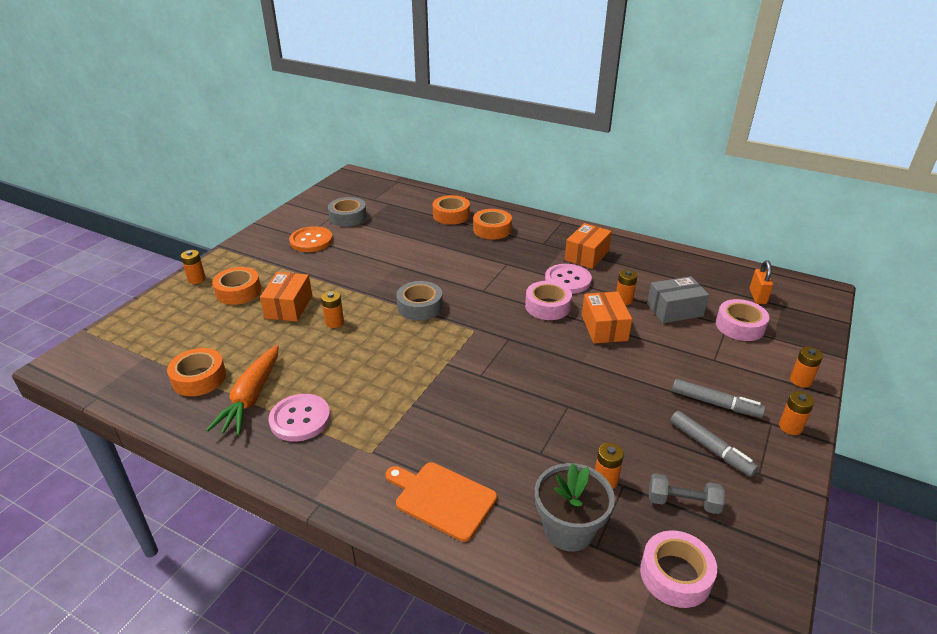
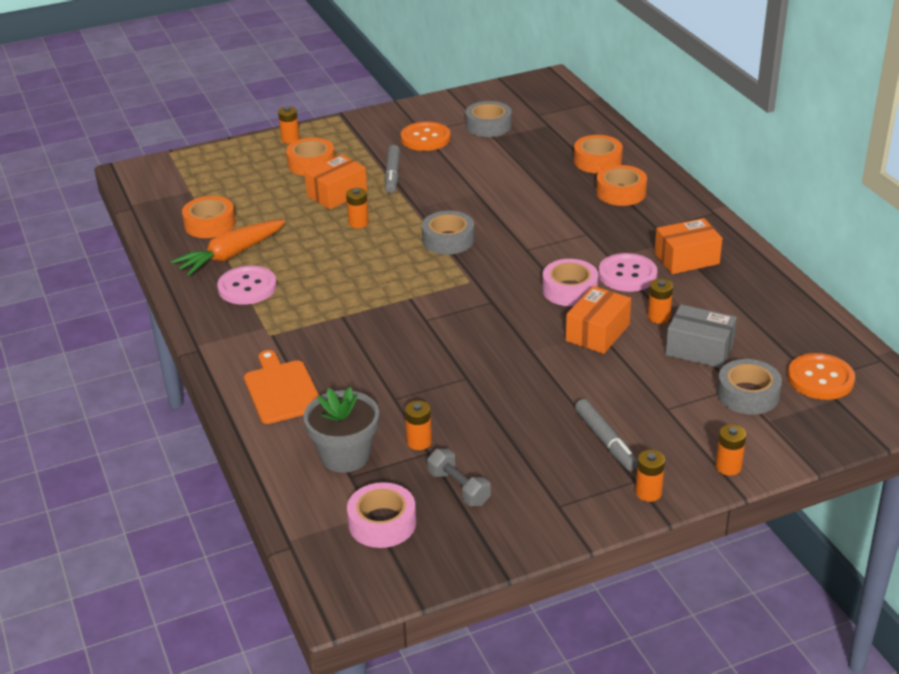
camera: 40 degrees right, 0 degrees up
(710, 448) = (544, 468): grey marker -> grey marker (392, 174)
(740, 326) = (747, 394): pink tape -> grey tape
(757, 297) = (820, 379): orange padlock -> orange button

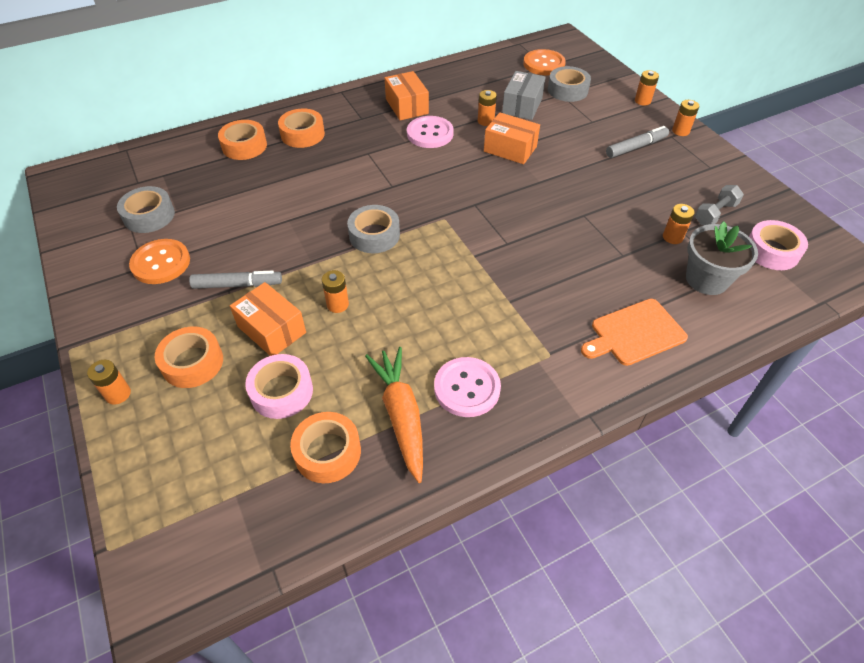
camera: 95 degrees left, 15 degrees up
(231, 255) = (401, 415): orange carrot -> orange carrot turned 150 degrees counterclockwise
(569, 290) = (453, 162): pink tape -> pink tape (281, 391)

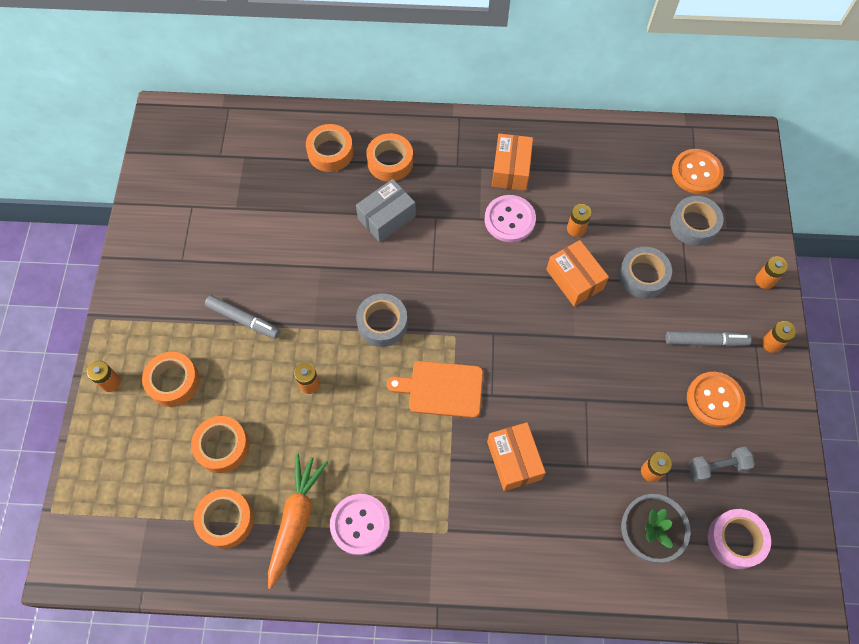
camera: 30 degrees right, 15 degrees up
(149, 216) = (211, 203): grey tape -> grey tape (643, 276)
(161, 263) = (197, 263): orange button -> orange button (714, 400)
(272, 329) = (246, 381): orange box -> orange box (514, 460)
(281, 391) = (222, 446): pink tape -> orange tape
(522, 106) = (628, 225): grey box -> grey box (386, 217)
(635, 333) = (533, 553): orange cutting board -> orange cutting board (442, 389)

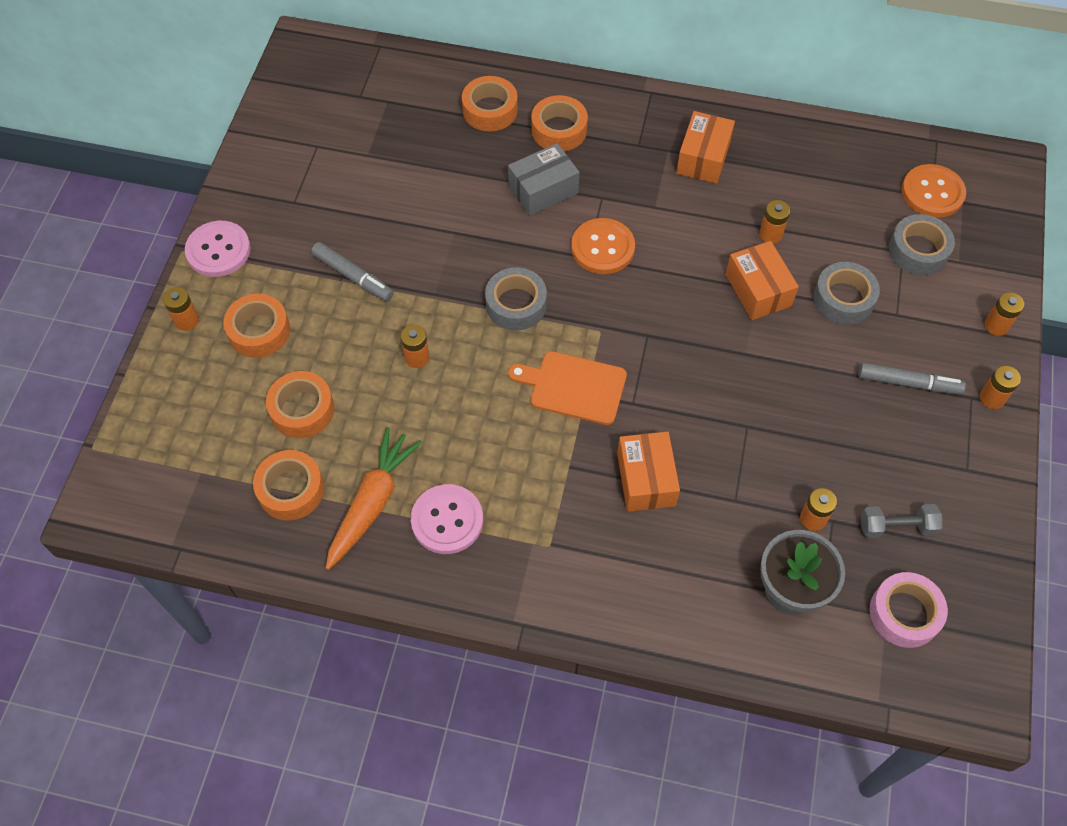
camera: 10 degrees right, 5 degrees down
(509, 219) = (691, 213): pink button -> pink button (218, 250)
(714, 400) = (907, 451): orange button -> orange button (602, 248)

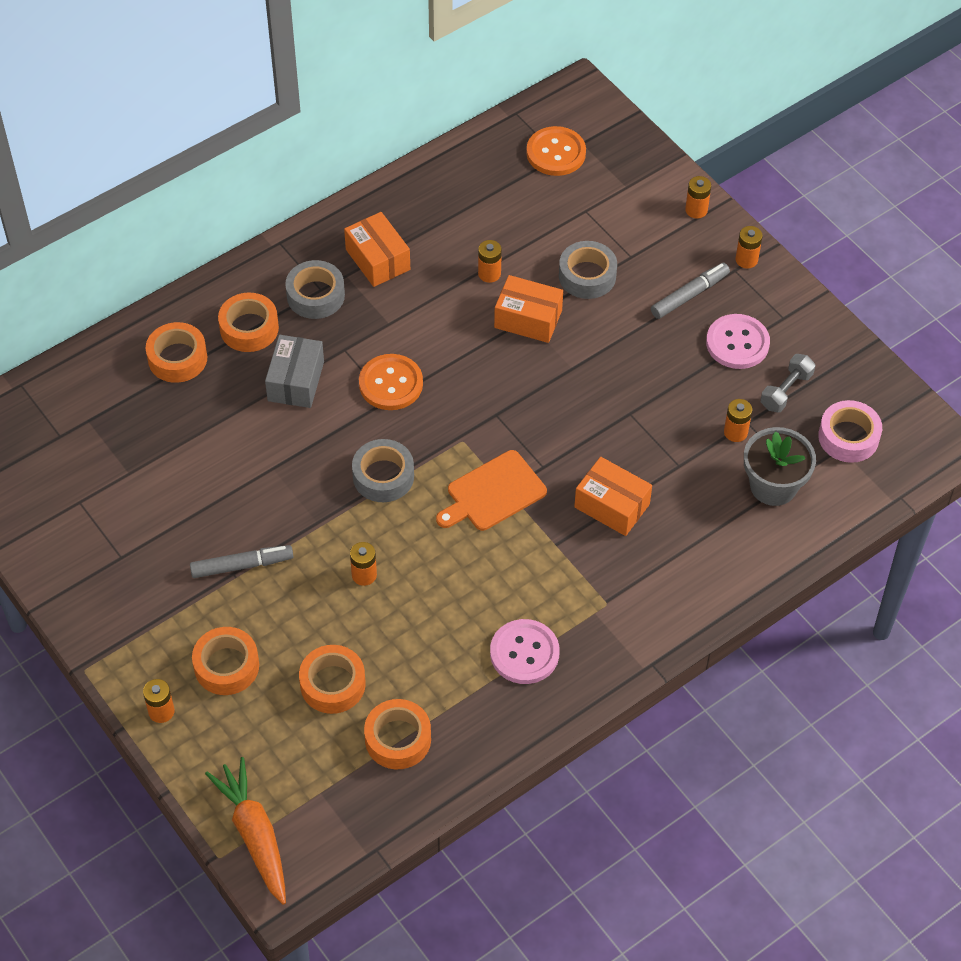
camera: 50 degrees left, 5 degrees down
(218, 250) = (113, 643): pink button -> pink button (737, 343)
(372, 503) = (462, 692): orange carrot -> orange carrot (254, 835)
(918, 250) = (593, 201): grey tape -> grey tape (315, 295)

